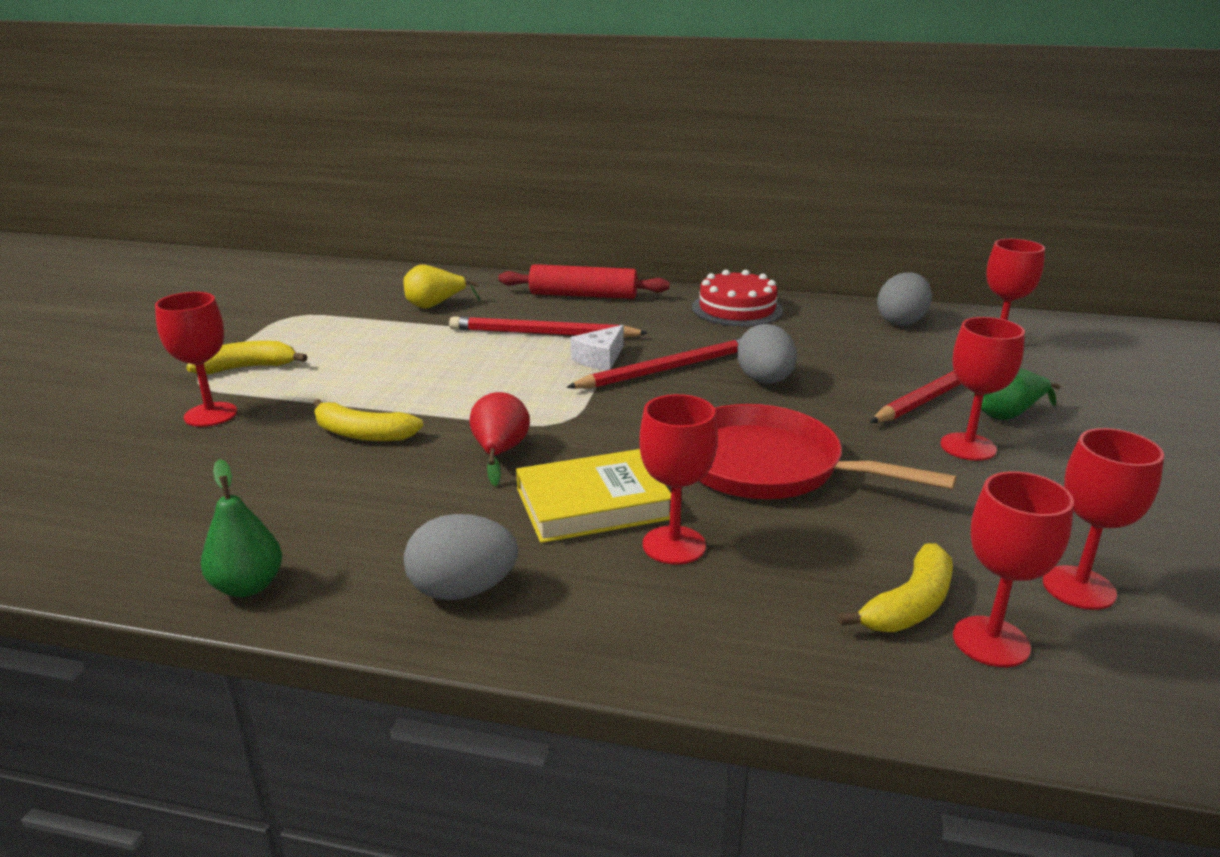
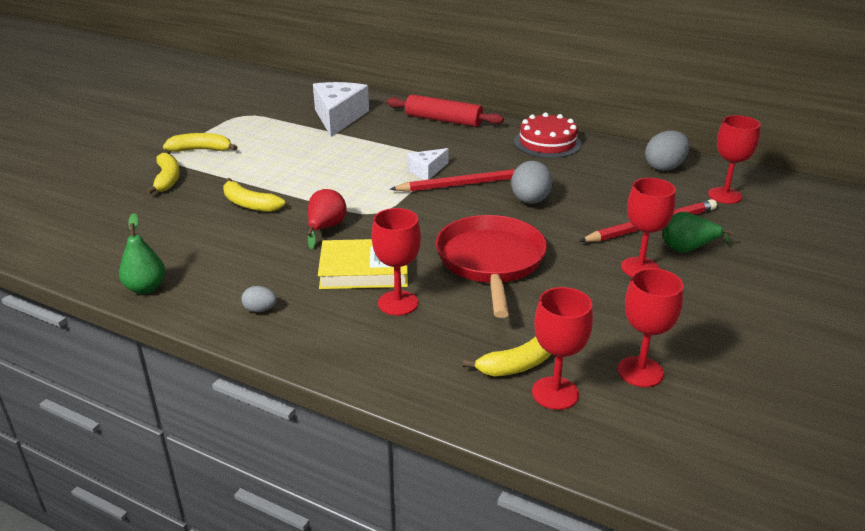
camera: 15 degrees right, 5 degrees up
(211, 415) = (167, 179): red goblet -> yellow banana
(435, 306) = (339, 117): yellow pear -> white cheese
(463, 590) = (260, 310): grey egg -> grey egg, size x0.53
(543, 334) = (399, 147): red pencil -> none
(768, 466) = (491, 262): red pan -> red pan turned 45 degrees clockwise

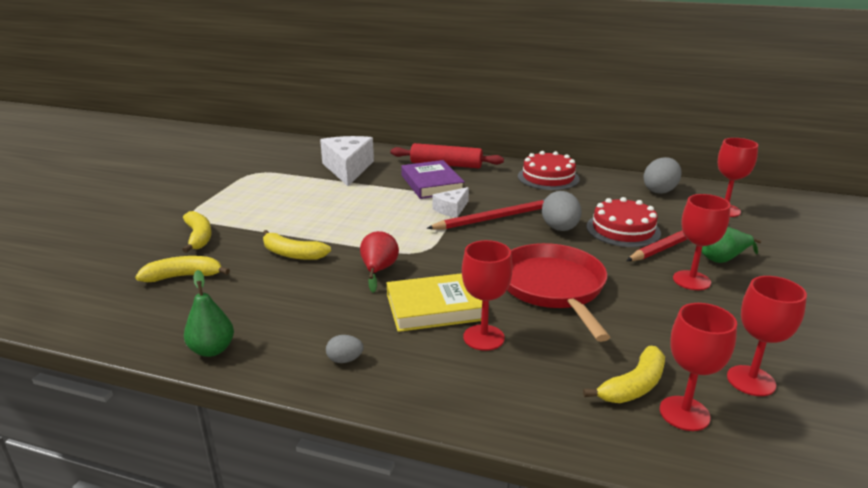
camera: 10 degrees left, 5 degrees down
(201, 150) = (224, 207): yellow banana -> yellow banana (184, 276)
(419, 141) = (432, 184): none -> purple book
(597, 208) = (623, 230): none -> red cake

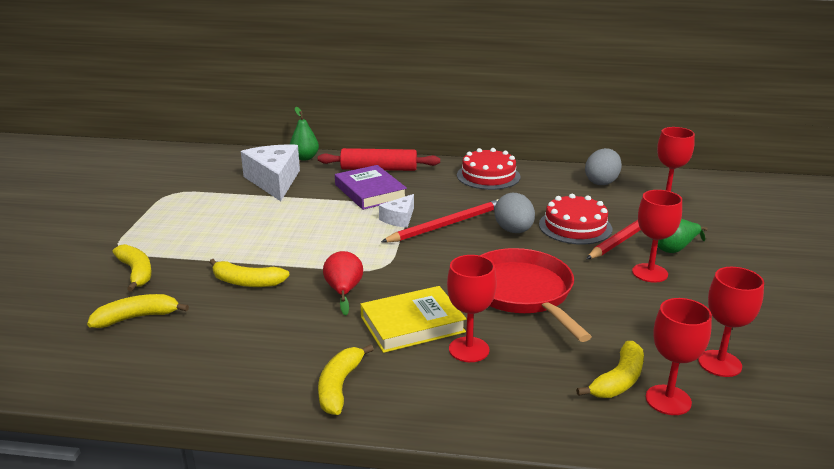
camera: 10 degrees left, 0 degrees up
(212, 350) = (199, 391): green pear -> green pear (305, 158)
(345, 360) = (339, 386): grey egg -> yellow banana

